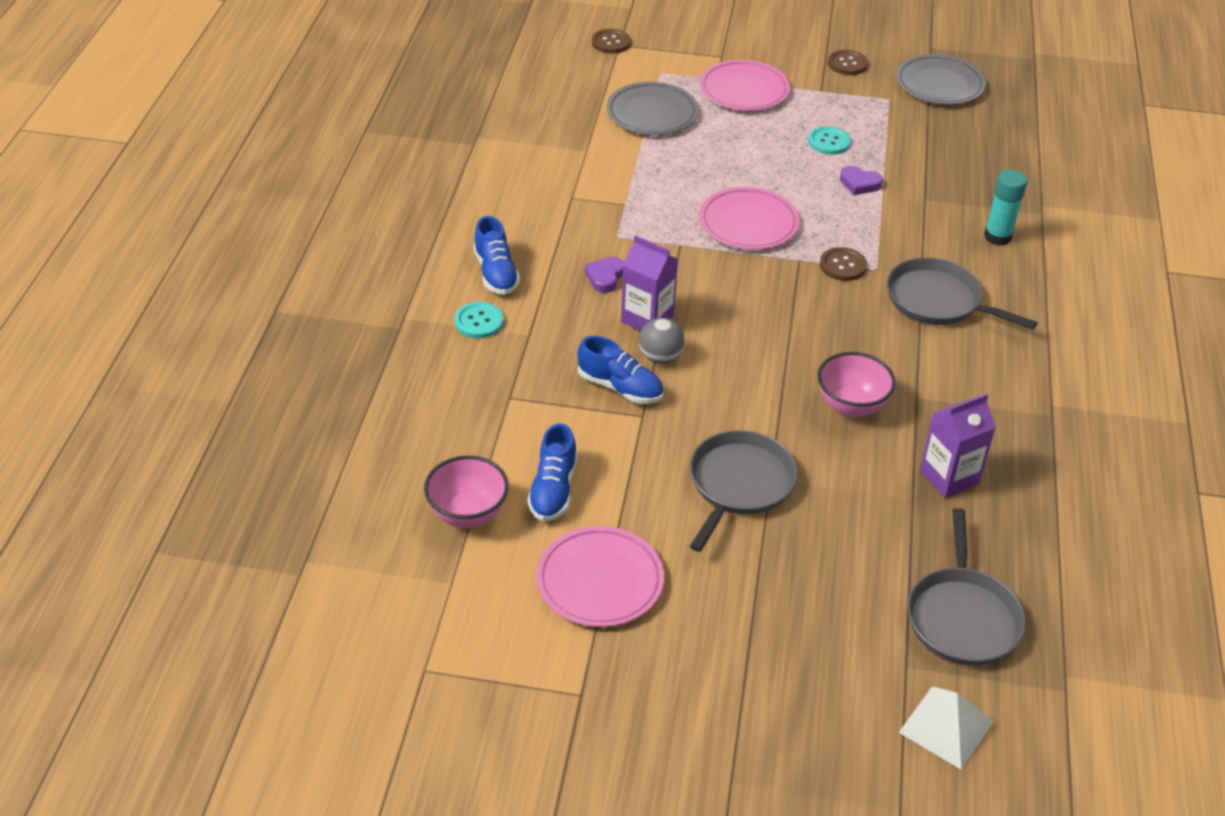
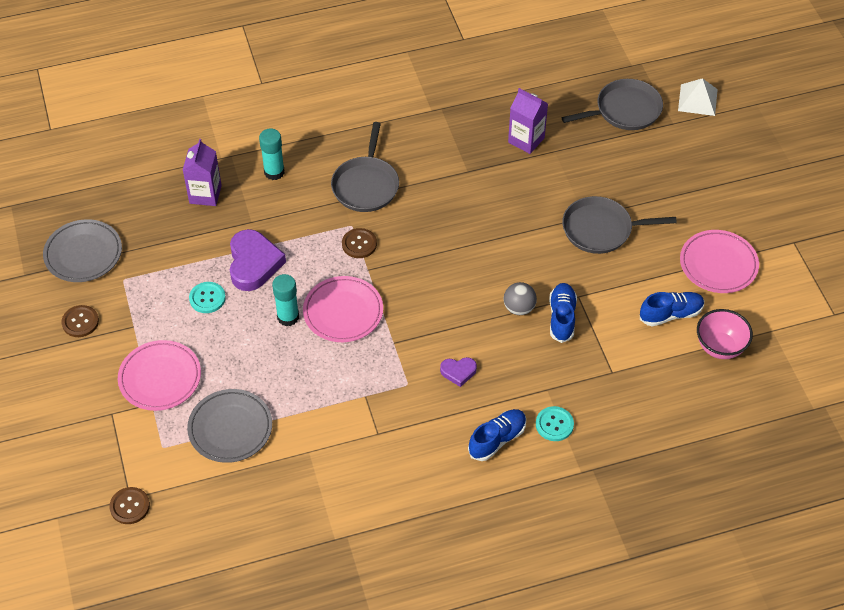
camera: 115 degrees left, 10 degrees up
(647, 319) = (486, 330): purple carton -> purple carton (205, 194)
(767, 185) = (288, 317): none -> turquoise glue stick
(851, 406) = (497, 199): pink bowl -> none
(859, 183) = (253, 263): purple heart -> purple heart, size x1.93

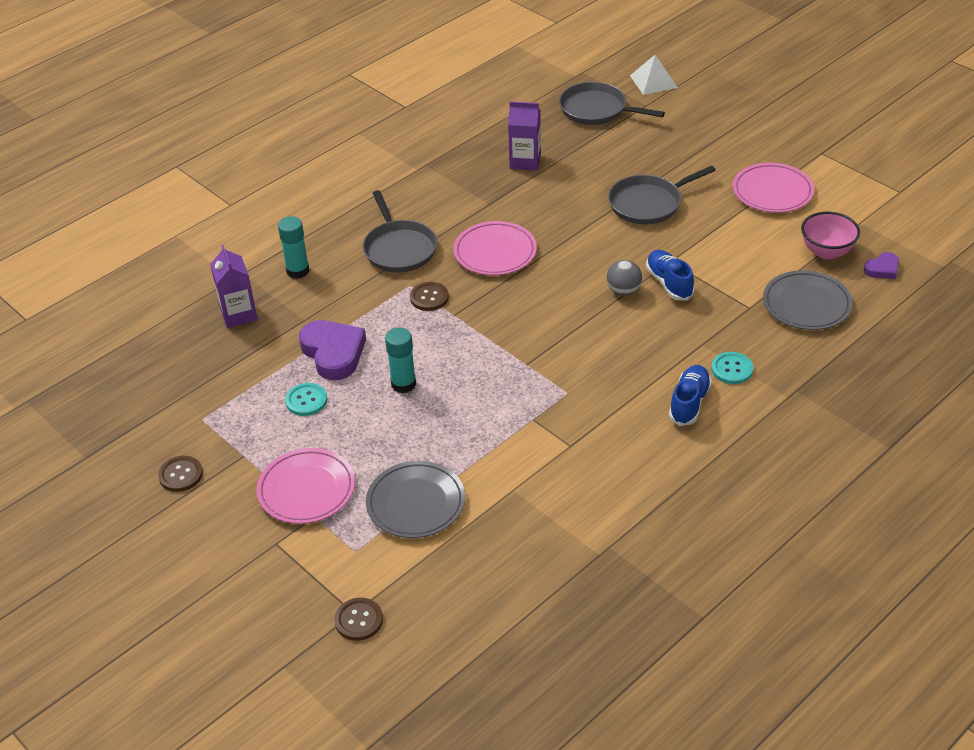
camera: 25 degrees left, 10 degrees down
(83, 254) = (141, 413): grey plate -> grey plate (806, 304)
(343, 312) = (456, 358): pink plate -> pink plate (495, 252)
(458, 372) = (608, 363): purple heart -> purple heart (882, 269)
(625, 110) = (596, 110): grey pan -> grey pan turned 105 degrees counterclockwise
(670, 314) = (763, 244): blue shoe -> none

